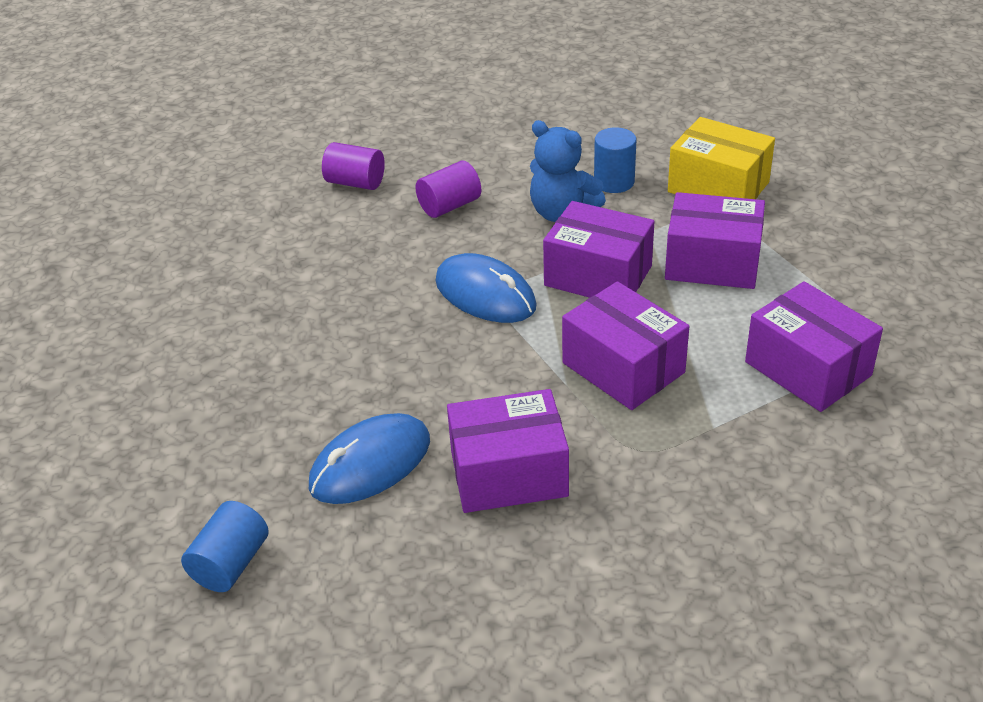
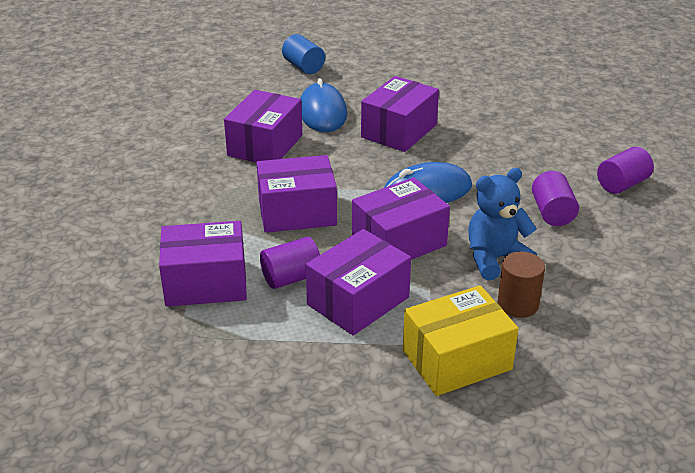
camera: 120 degrees right, 5 degrees down
(366, 369) = (399, 131): none -> purple box
(614, 182) = (518, 304): blue cylinder -> brown cylinder
(731, 317) = (291, 278): none -> purple cylinder

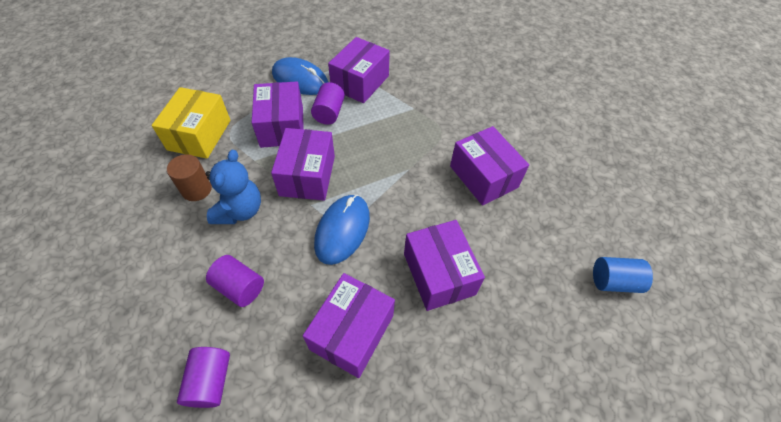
camera: 125 degrees right, 20 degrees up
(297, 212) = (386, 148): purple box -> purple box (352, 332)
(322, 112) = (511, 241): blue mouse -> blue mouse (300, 79)

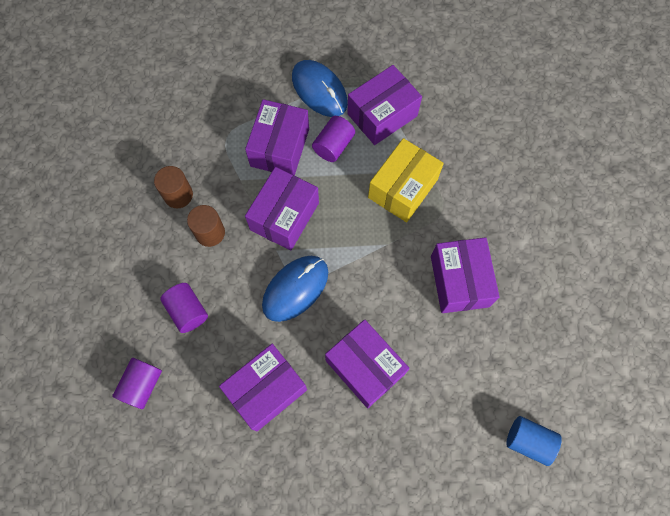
camera: 25 degrees right, 15 degrees up
(199, 135) = (197, 130): yellow box -> yellow box (402, 188)
(240, 210) = (210, 233): blue teddy bear -> brown cylinder
(438, 274) = (365, 367): purple box -> purple box turned 45 degrees counterclockwise

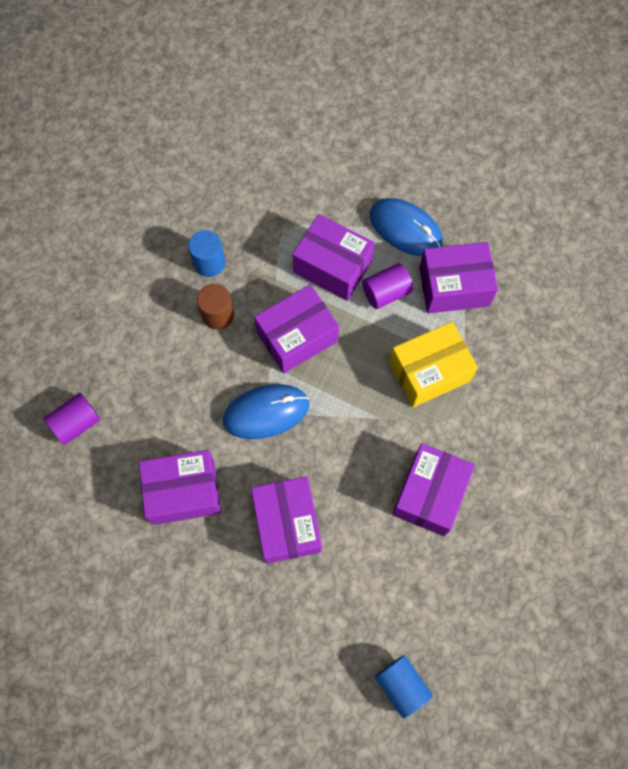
camera: 30 degrees right, 0 degrees up
(178, 195) = (209, 263): brown cylinder -> blue cylinder
(187, 311) = (155, 378): purple cylinder -> none
(280, 147) = (332, 267): purple box -> purple box turned 75 degrees clockwise
(319, 90) = (405, 229): blue mouse -> blue mouse turned 45 degrees counterclockwise

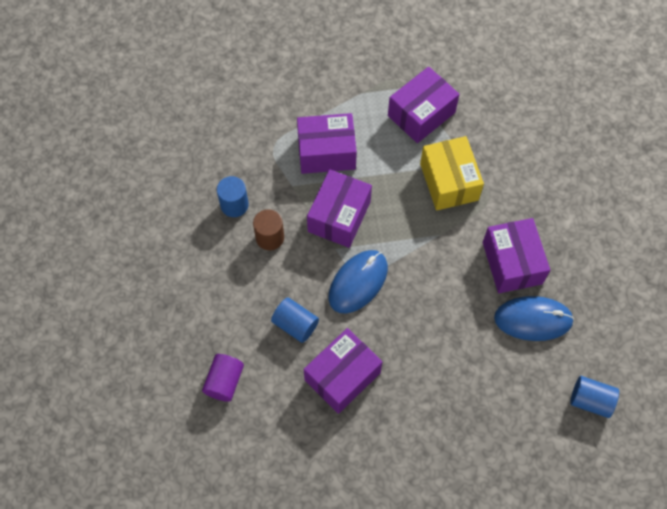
camera: 35 degrees left, 5 degrees down
(178, 413) = (295, 324): none -> blue cylinder
(287, 524) = (432, 348): purple box -> none
(386, 292) = (378, 147): purple cylinder -> none
(405, 229) = (358, 95): blue mouse -> blue mouse (533, 319)
(429, 371) = (449, 182): yellow box -> yellow box turned 45 degrees counterclockwise

